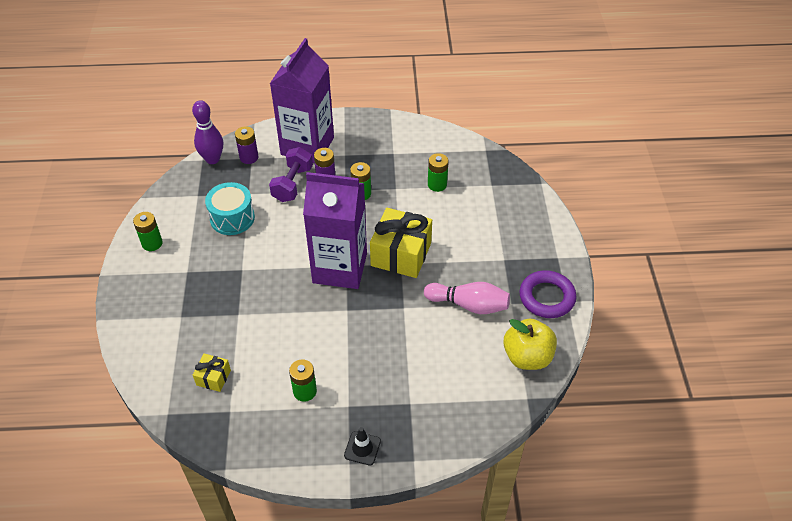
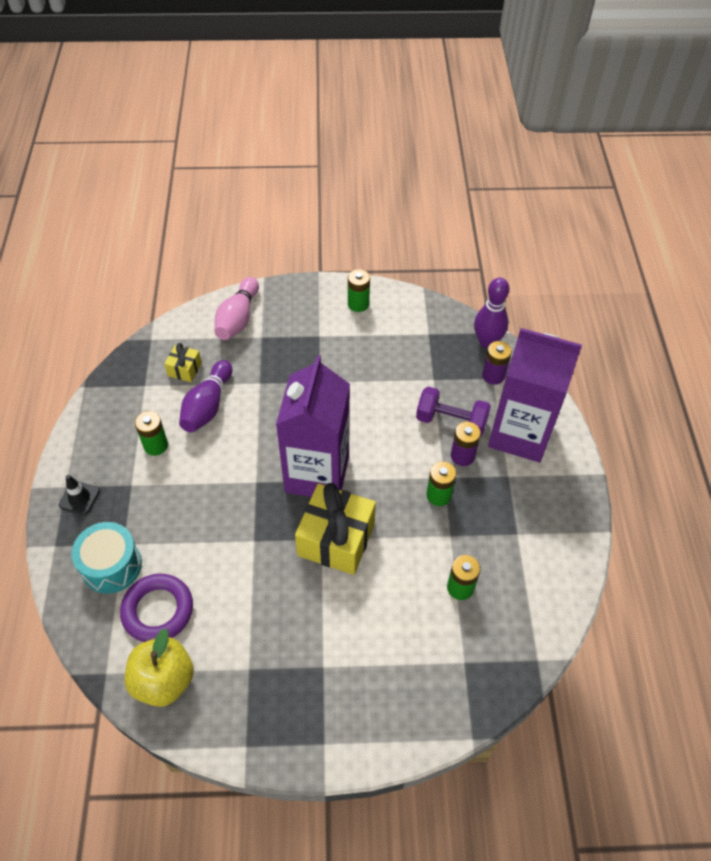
camera: 90 degrees right, 5 degrees up
(232, 218) = (394, 367): turquoise drum -> turquoise drum (112, 565)
(261, 353) = (207, 406): none -> purple bowling pin
(469, 305) = (251, 615): pink bowling pin -> pink bowling pin (238, 319)
(547, 297) = (254, 718): purple ring -> purple ring (158, 610)

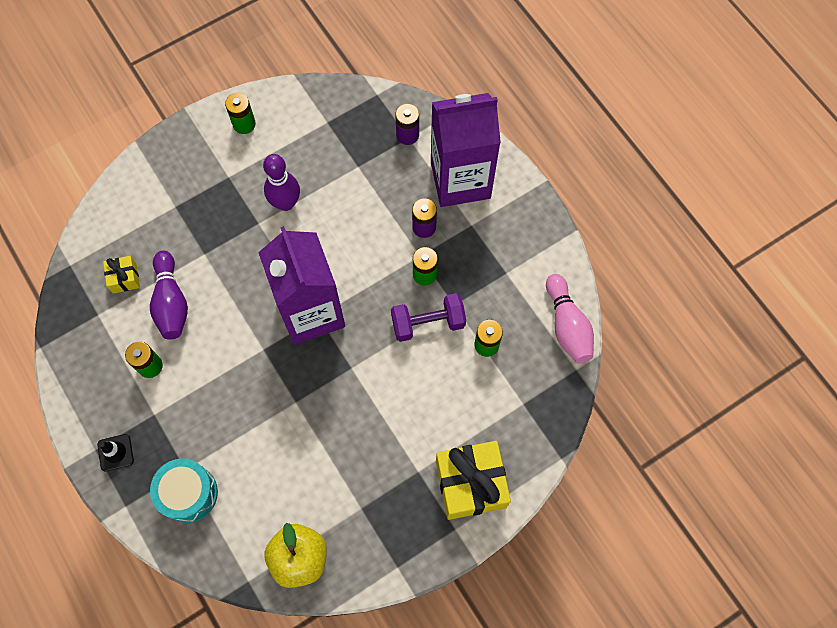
camera: 30 degrees left, 15 degrees up
(158, 610) = (255, 507): purple ring -> none
(238, 319) = (139, 199): pink bowling pin -> pink bowling pin (567, 326)
(336, 539) = (363, 361): yellow gift -> yellow gift (470, 484)
(451, 421) = (396, 200): purple dumbbell -> purple dumbbell (428, 323)
(487, 342) = (383, 103): purple bowling pin -> purple bowling pin (285, 203)

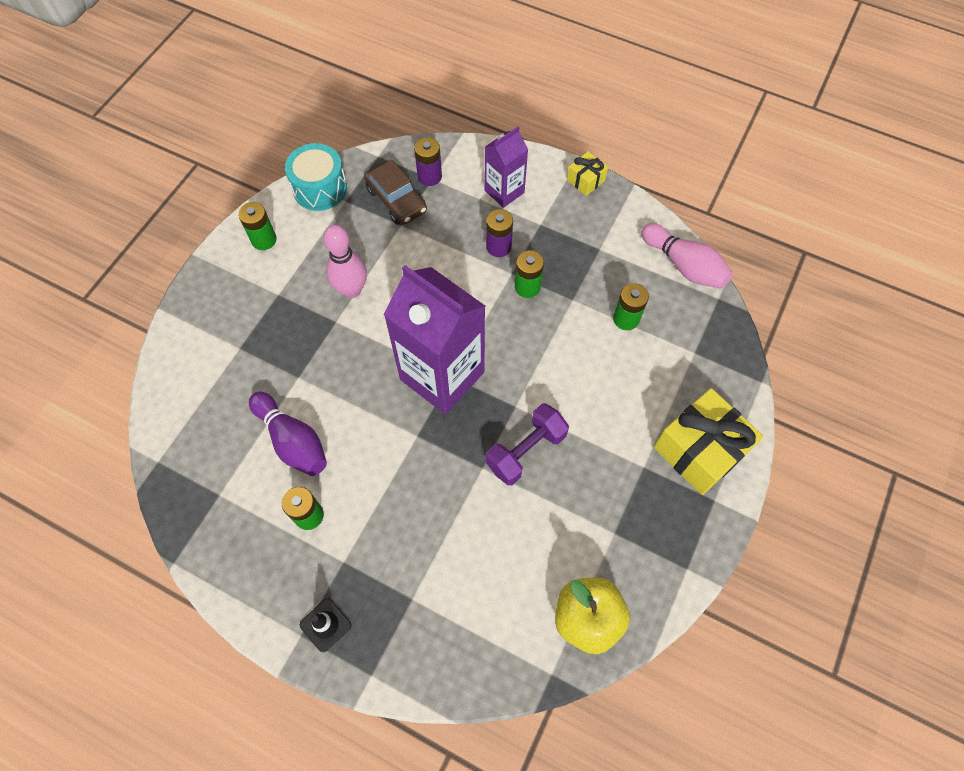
camera: 30 degrees left, 5 degrees down
(124, 278) = (227, 443): yellow gift -> yellow gift (585, 180)
(188, 493) = (431, 621): turquoise drum -> turquoise drum (320, 188)
(285, 203) = (351, 290): purple bowling pin -> pink bowling pin
(367, 142) = (396, 200): none -> brown car
(428, 323) = (560, 328): purple dumbbell -> purple dumbbell (526, 451)
(460, 180) = (504, 191): purple carton -> purple carton, size x0.53

